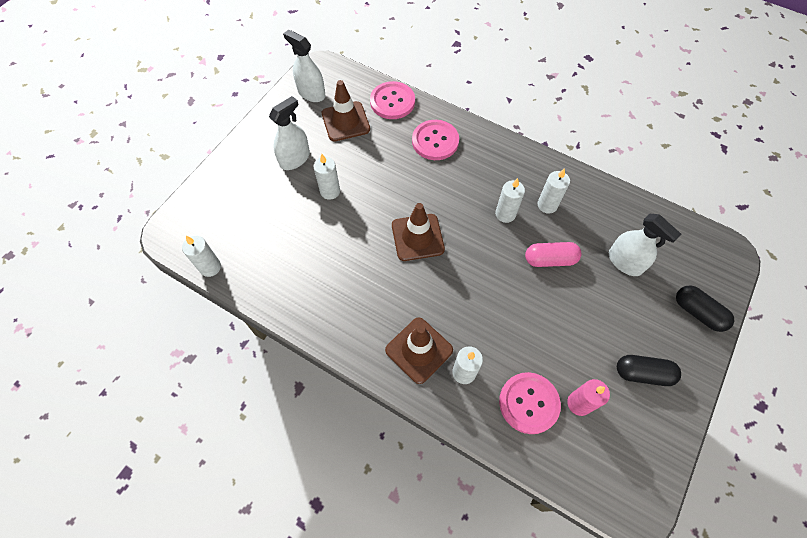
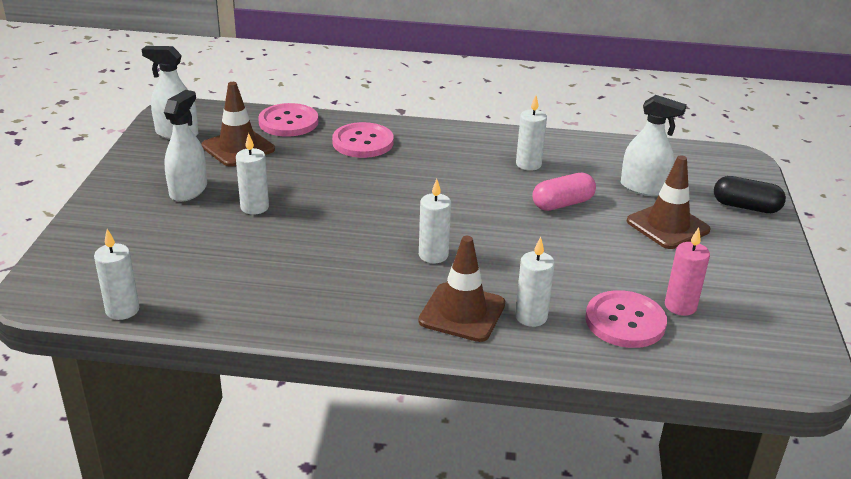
camera: 25 degrees left, 30 degrees down
(417, 237) = (394, 221): brown traffic cone -> brown traffic cone (667, 226)
(505, 214) = (486, 181): white candle -> white candle (433, 255)
(643, 373) = (728, 265): black capsule -> none

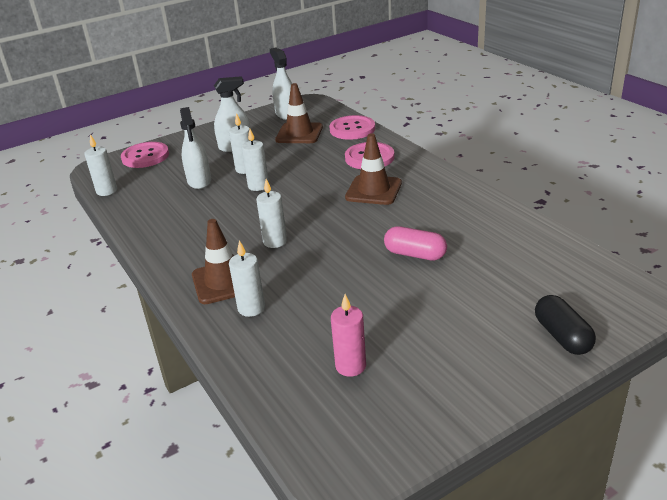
camera: 55 degrees right, 0 degrees up
(528, 164) = (446, 217): white candle -> white candle (258, 186)
(625, 321) = (296, 349): pink button -> pink button (145, 156)
(643, 188) = (501, 275): white spray bottle -> white spray bottle (199, 181)
(667, 226) = (461, 311): brown traffic cone -> brown traffic cone (373, 190)

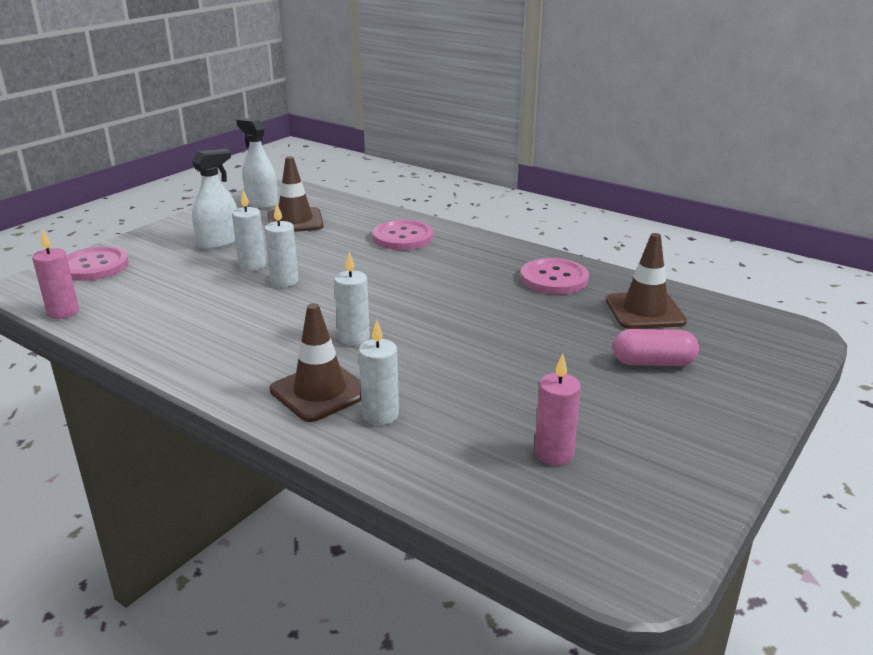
camera: 25 degrees left, 5 degrees down
(107, 191) = (63, 312): white candle -> pink candle
(199, 181) = (197, 285): white spray bottle -> none
(352, 129) = (359, 211): pink button -> pink button (554, 278)
(373, 190) = (434, 269): brown traffic cone -> brown traffic cone (645, 311)
(415, 254) = (534, 326): pink capsule -> pink capsule (653, 362)
(562, 336) = (750, 380): black capsule -> none

